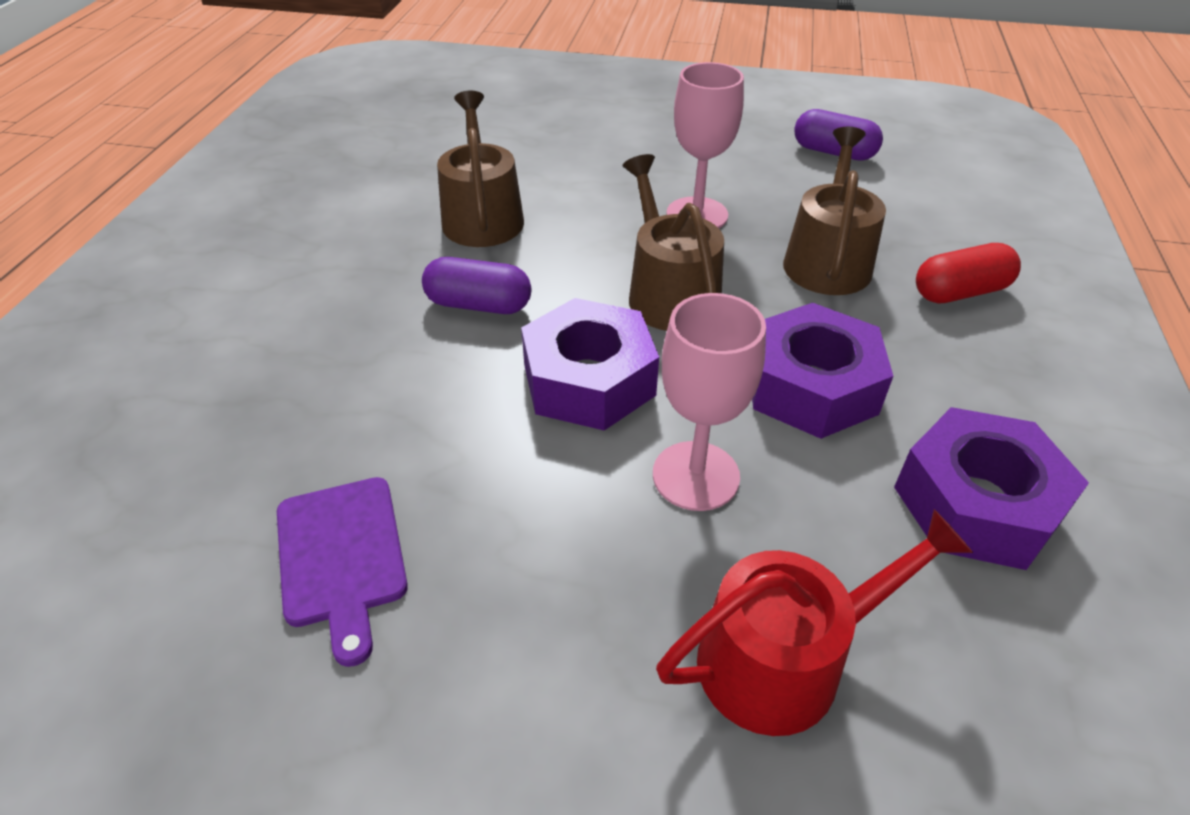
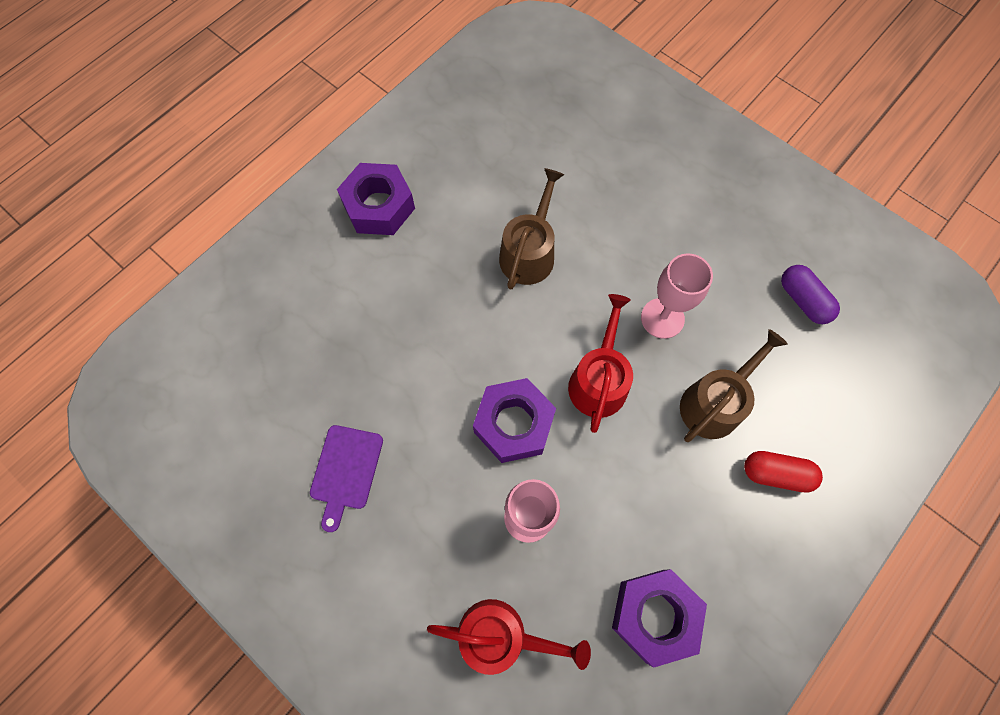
camera: 30 degrees right, 25 degrees up
(479, 305) = (487, 333): purple capsule -> none
(669, 293) = (599, 380): brown watering can -> red watering can
(811, 386) = (628, 494): purple nut -> purple nut (379, 206)

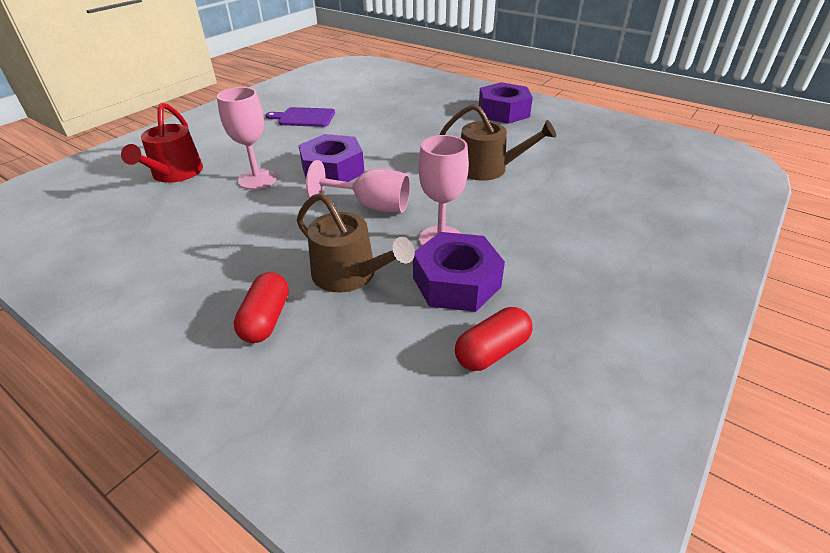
camera: 85 degrees right, 30 degrees down
(599, 380) = (372, 206): red watering can -> pink goblet
(654, 615) = (156, 239): purple nut -> purple nut (456, 282)
(803, 300) = (492, 351): purple capsule -> red capsule

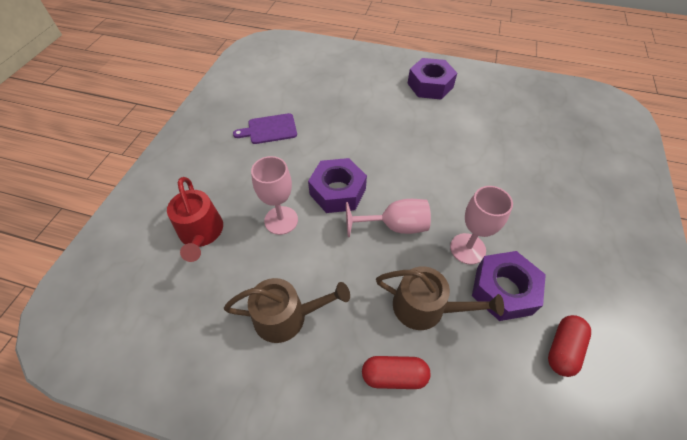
camera: 20 degrees left, 15 degrees up
(266, 319) = (394, 375): red capsule -> red capsule turned 75 degrees counterclockwise
(488, 169) = (456, 158): brown watering can -> brown watering can (286, 316)

